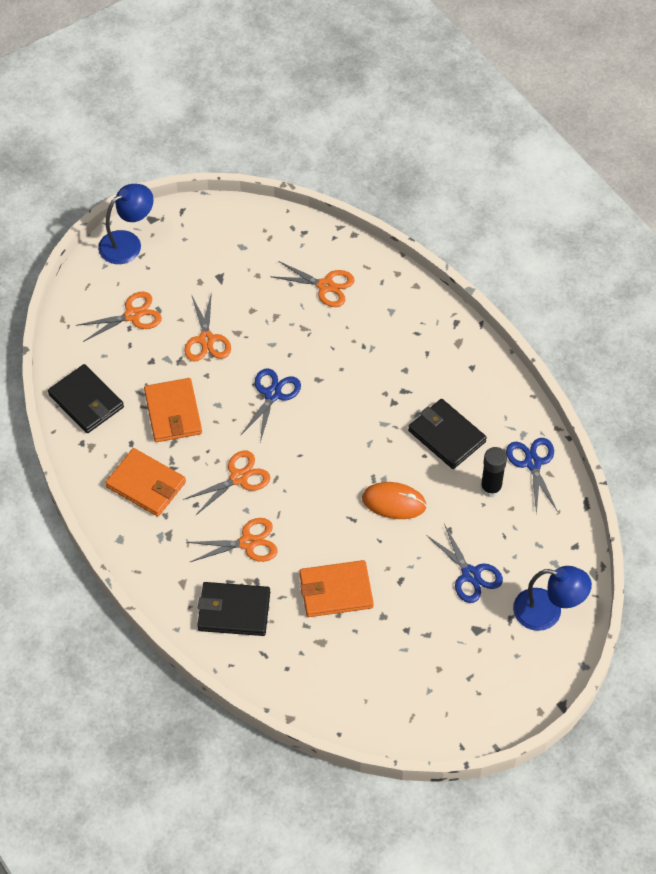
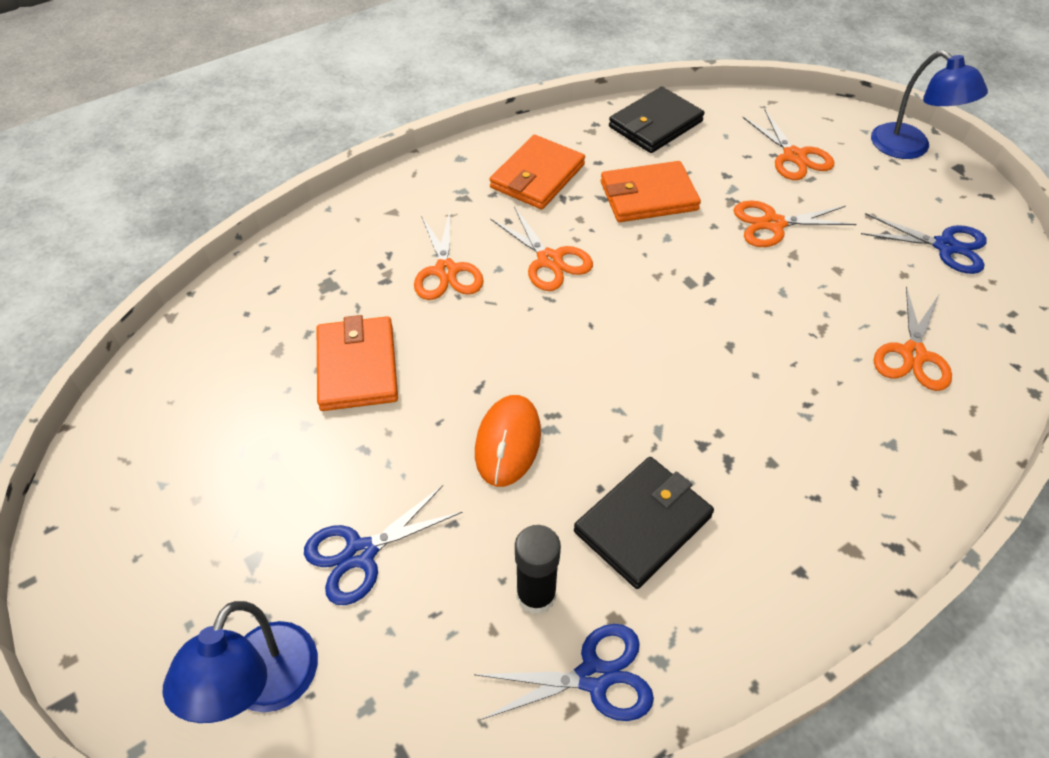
camera: 90 degrees right, 5 degrees down
(234, 611) = (343, 259): black wallet -> none
(272, 394) = (693, 293): blue scissors -> blue scissors (945, 246)

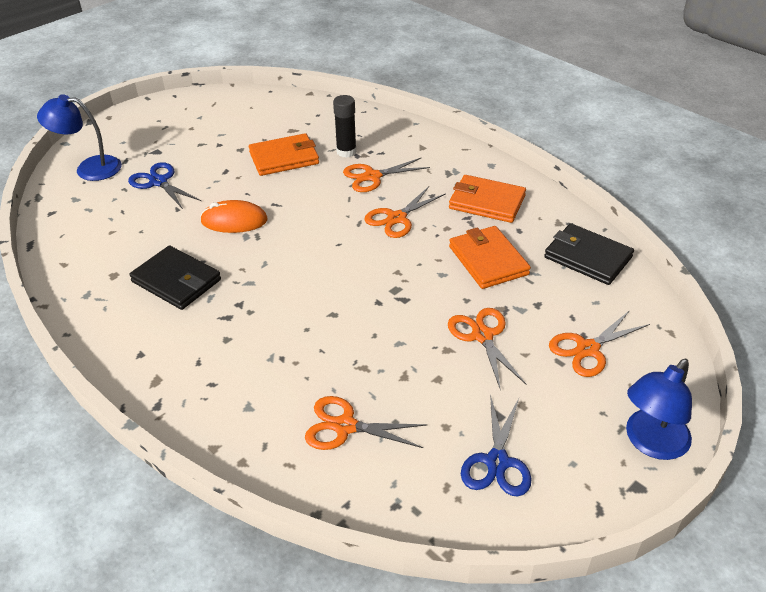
camera: 80 degrees right, 10 degrees down
(536, 595) = (131, 244): black glue stick -> black glue stick (346, 152)
(593, 677) = (80, 270): blue scissors -> none

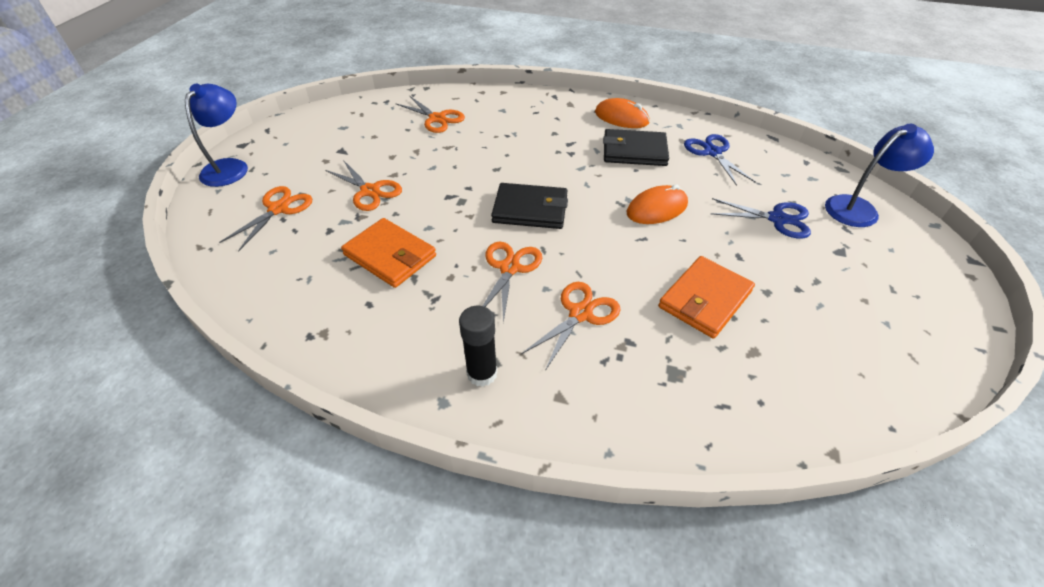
camera: 150 degrees right, 5 degrees up
(128, 330) = (621, 117): none -> orange mouse
(345, 426) = (437, 119): orange scissors -> orange scissors turned 60 degrees clockwise
(346, 152) = (647, 342): black glue stick -> black glue stick (482, 373)
(486, 202) = (421, 329): orange wallet -> none
(497, 462) = (334, 130): blue scissors -> blue scissors (712, 152)
(587, 257) = (283, 297): black wallet -> black wallet (530, 209)

